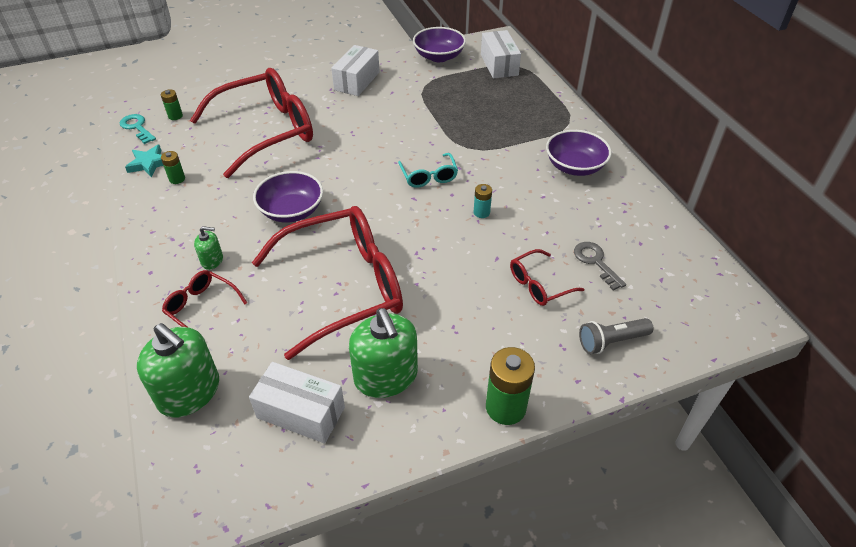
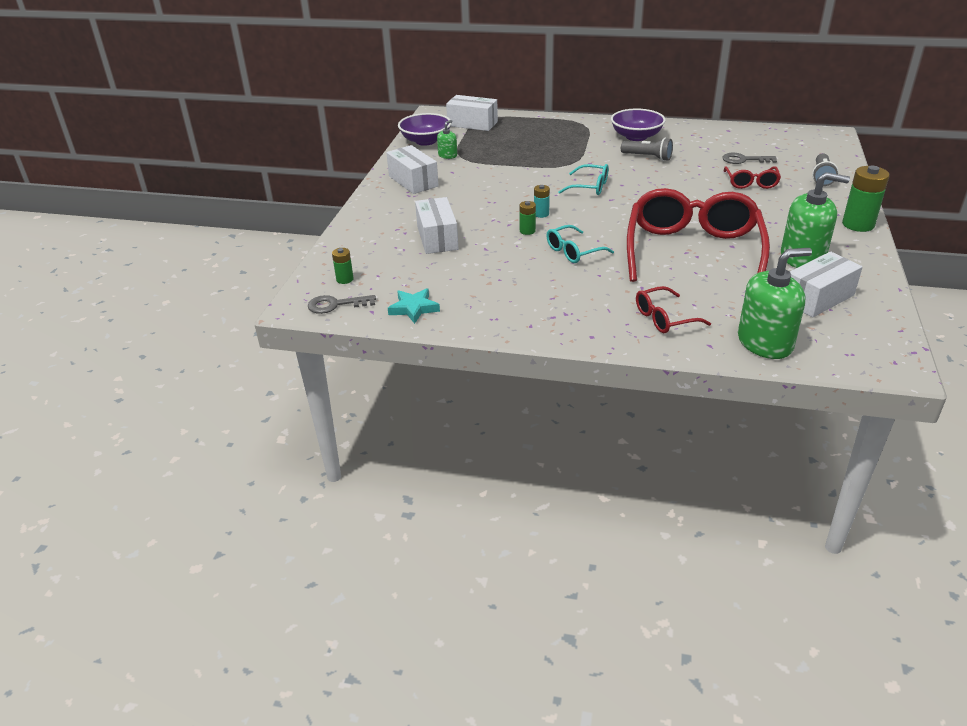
camera: 55 degrees left, 10 degrees down
(137, 127) = (336, 305): turquoise key -> grey key
(177, 179) = (460, 297): green battery -> green battery (527, 231)
(212, 260) = (605, 302): green soap dispenser -> green soap dispenser (447, 155)
(267, 131) = (437, 238): red glasses -> white box
(291, 211) = (573, 251): purple bowl -> turquoise glasses
(481, 212) = (655, 180): turquoise battery -> turquoise battery (541, 214)
(531, 190) = (647, 157): none -> grey flashlight

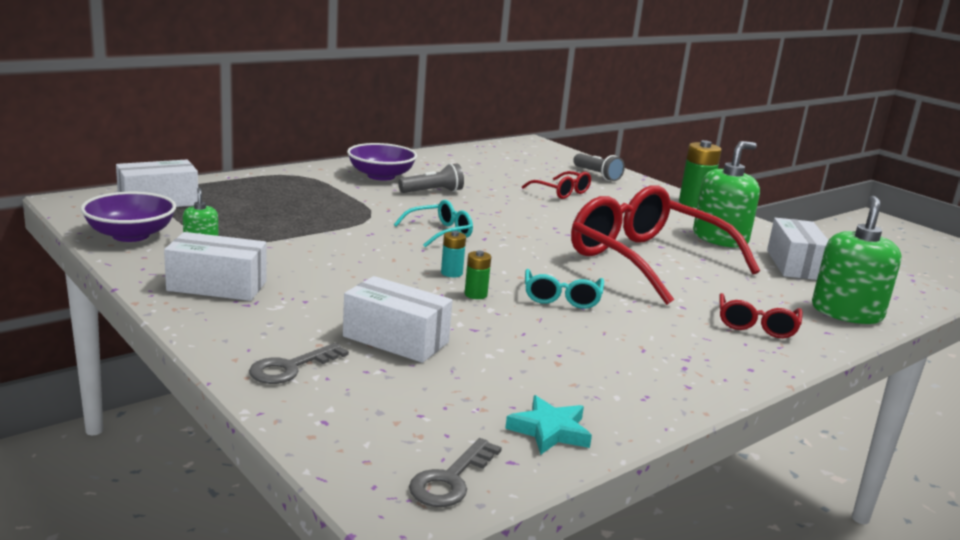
camera: 55 degrees left, 15 degrees down
(345, 279) = (389, 441): green battery -> none
(744, 160) = (516, 175): grey key -> grey key (291, 368)

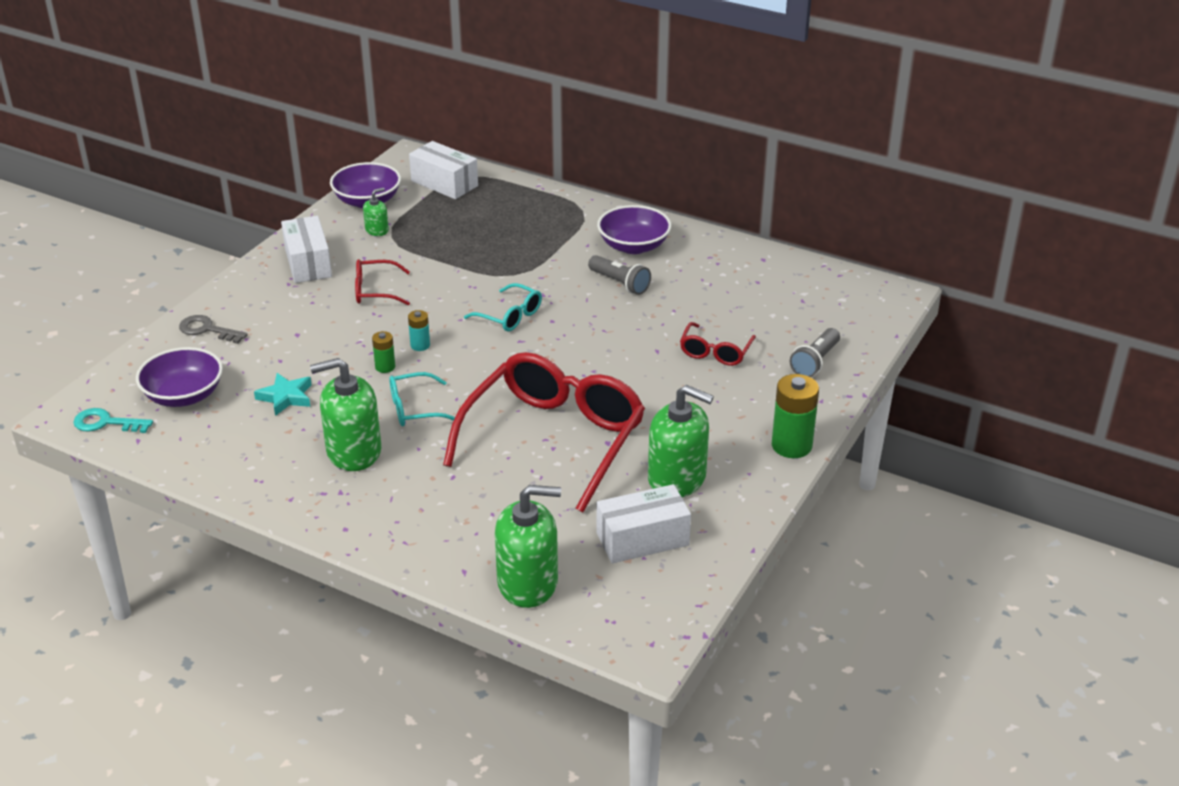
camera: 70 degrees right, 15 degrees up
(396, 339) = (276, 355): white box -> none
(432, 410) = (184, 395): none -> purple bowl
(451, 479) = (106, 423): grey key -> turquoise key
(550, 431) = (183, 447): turquoise star -> turquoise star (286, 397)
(618, 338) = (353, 451): none -> green soap dispenser
(756, 325) = (443, 524): red glasses -> red glasses (375, 291)

